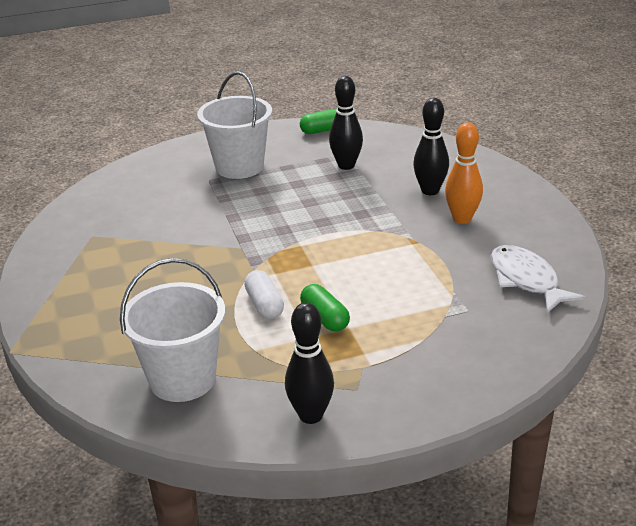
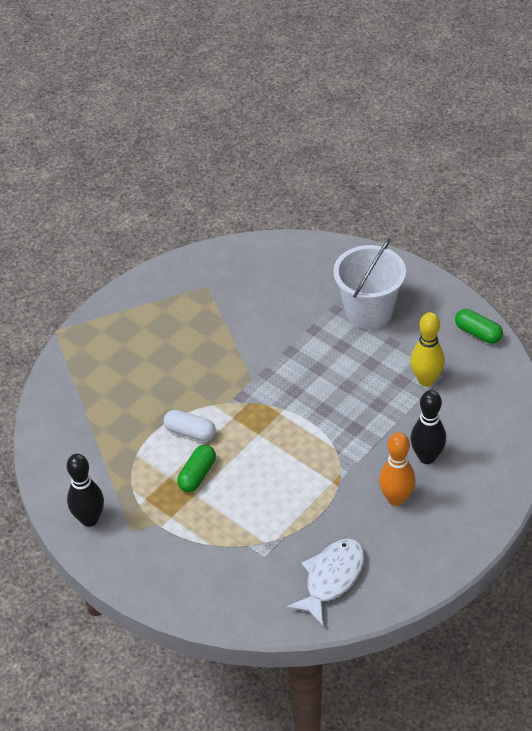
camera: 60 degrees right, 15 degrees up
(182, 379) = (83, 433): white bucket -> none
(264, 305) = (190, 432): white capsule -> white capsule turned 75 degrees clockwise
(346, 165) = (426, 380): black bowling pin -> yellow bowling pin

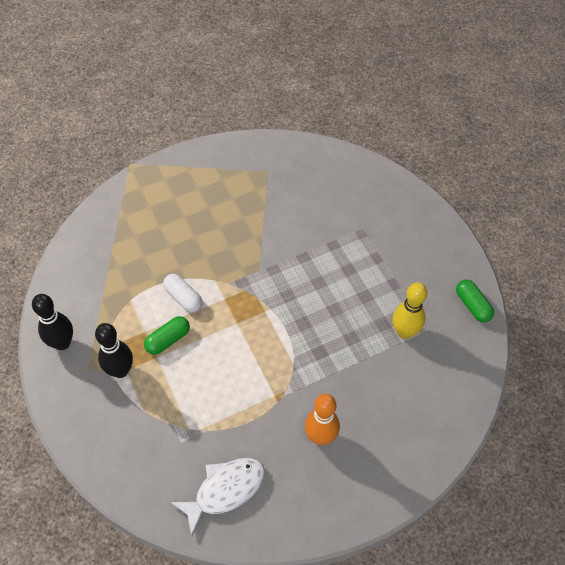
camera: 20 degrees right, 10 degrees up
(369, 312) = (387, 247): white bucket -> none
(427, 457) = (367, 407): black bowling pin -> black bowling pin (120, 370)

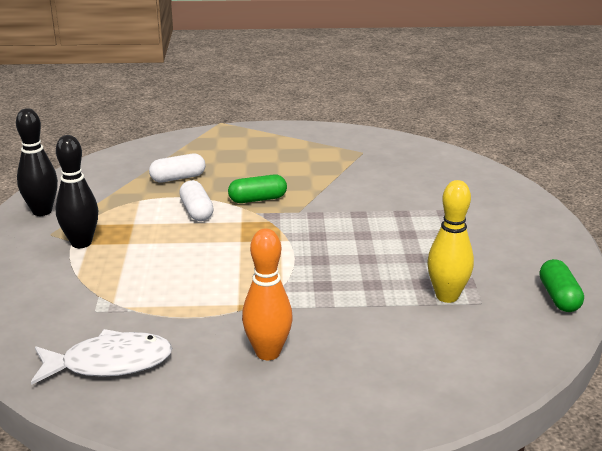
camera: 25 degrees right, 30 degrees down
(143, 259) = (178, 178): none -> white capsule
(168, 340) = (152, 235): green capsule -> green capsule (257, 199)

